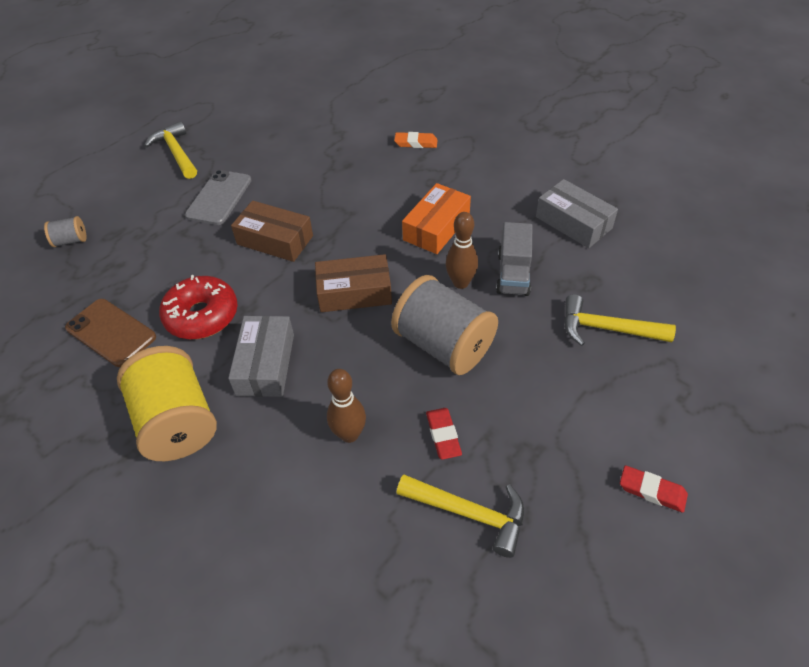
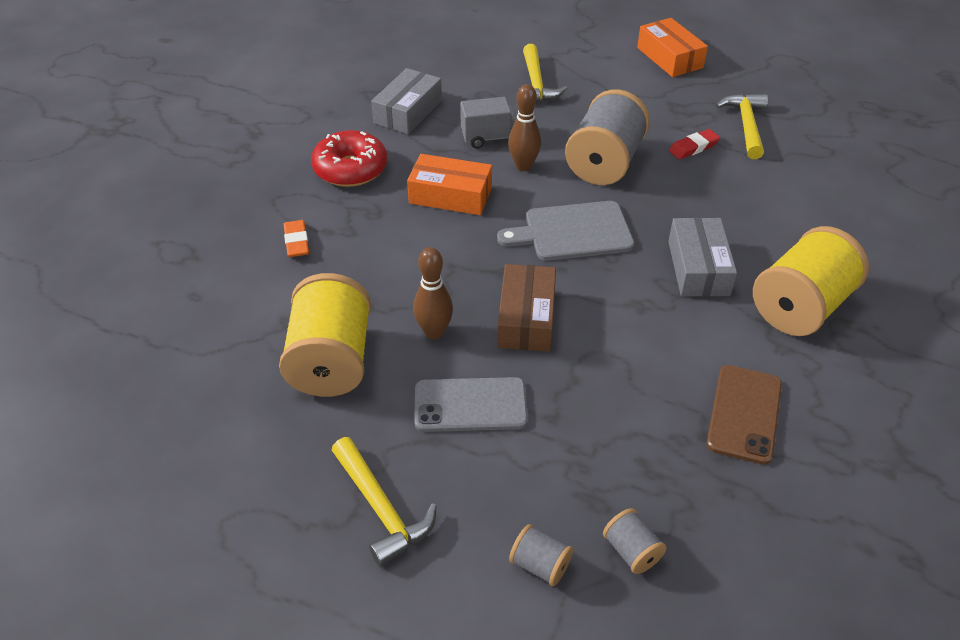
camera: 110 degrees left, 5 degrees down
(96, 203) = (540, 565): none -> grey spool
(176, 153) = (381, 509): yellow hammer -> yellow hammer turned 75 degrees counterclockwise
(202, 315) = (671, 340): red donut -> red donut (350, 169)
(265, 364) = (698, 268): grey box -> grey box turned 75 degrees counterclockwise
(294, 147) = (331, 360): none -> yellow spool
(349, 434) = (729, 195): brown bowling pin -> brown bowling pin (434, 332)
(354, 292) = (573, 232): brown box -> grey cutting board
(652, 491) = (669, 58): red eraser -> orange box

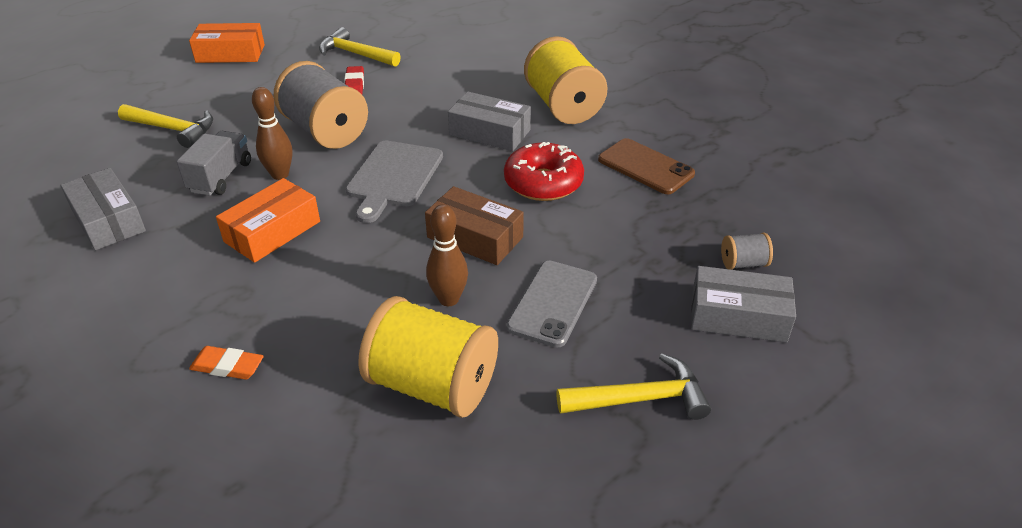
camera: 65 degrees left, 5 degrees down
(350, 169) = (152, 289): red donut -> red donut (543, 183)
(540, 565) = (738, 316): grey spool -> grey box

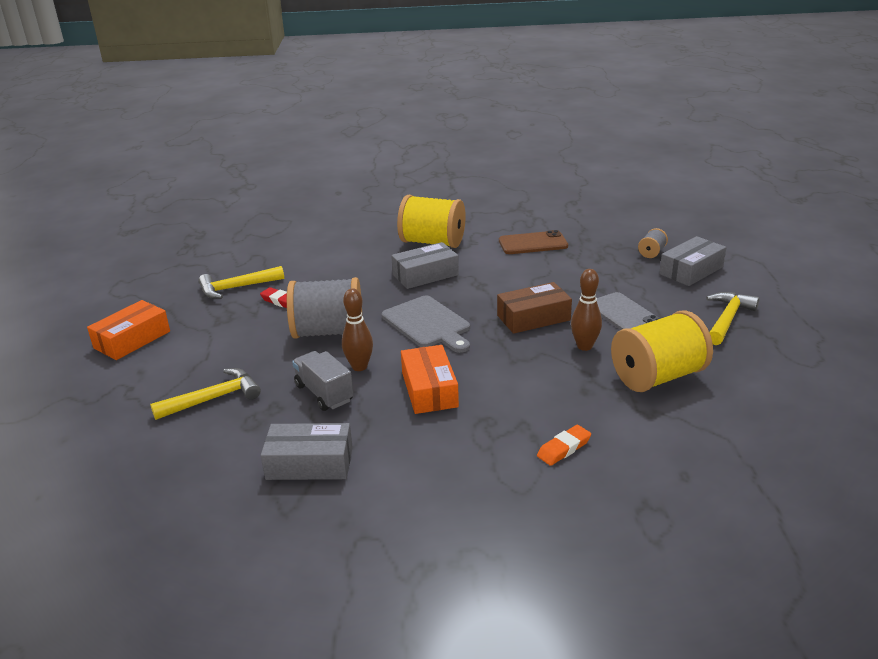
camera: 50 degrees left, 10 degrees down
(543, 183) = (506, 278): red donut -> none

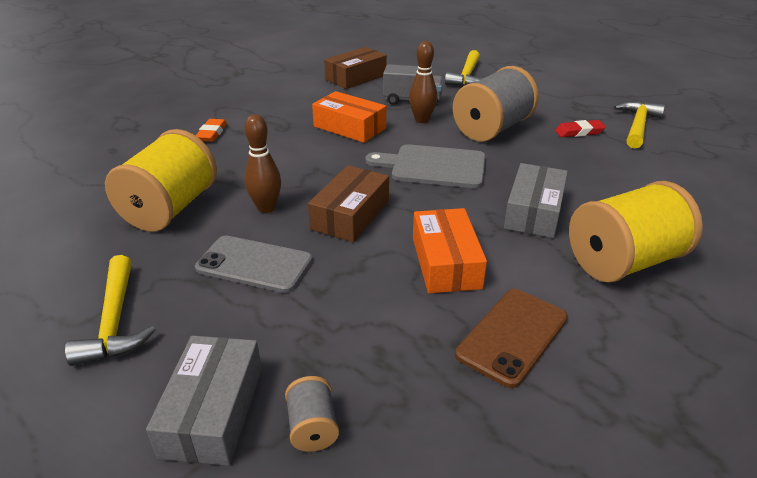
camera: 135 degrees right, 5 degrees up
(132, 339) = (591, 77): orange box -> orange box (446, 262)
(309, 463) = (356, 77): grey box -> brown box

